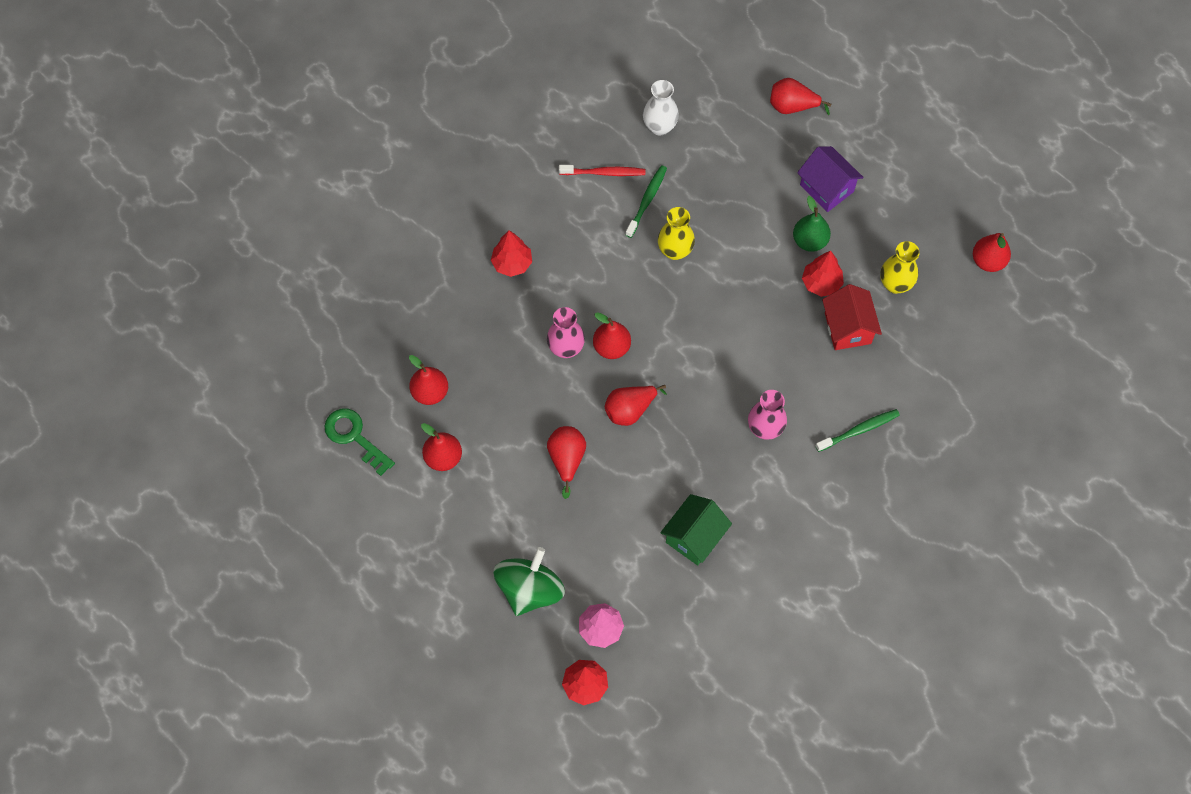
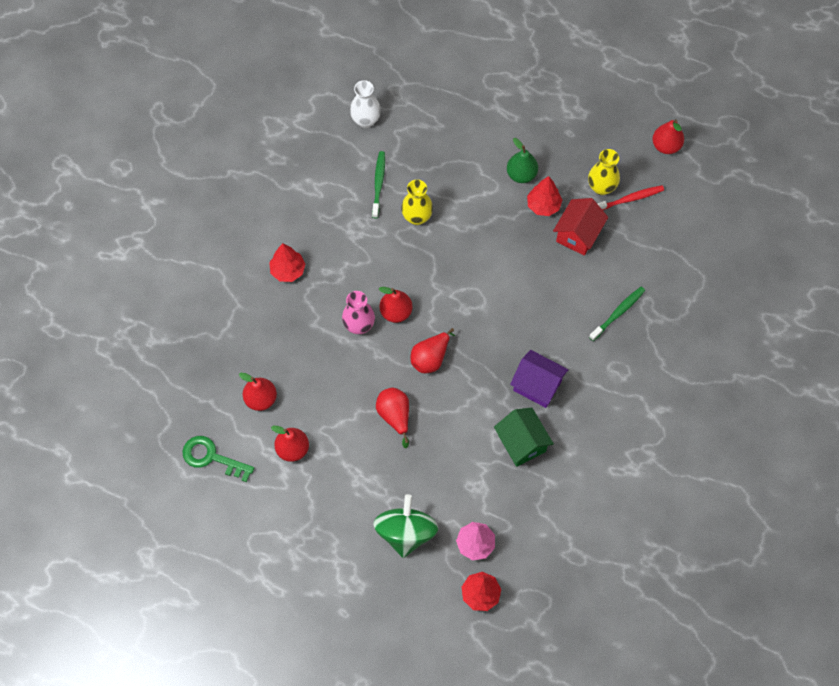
camera: 20 degrees left, 0 degrees up
(604, 173) = (334, 172): red toothbrush -> red toothbrush (629, 199)
(694, 537) = (521, 443): green house -> green house turned 45 degrees counterclockwise
(765, 428) = (544, 337): pink vase -> none
(792, 107) = (466, 71): red pear -> none
(826, 188) = (518, 128): purple house -> purple house (537, 385)
(847, 328) = (578, 235): red house -> red house turned 60 degrees clockwise

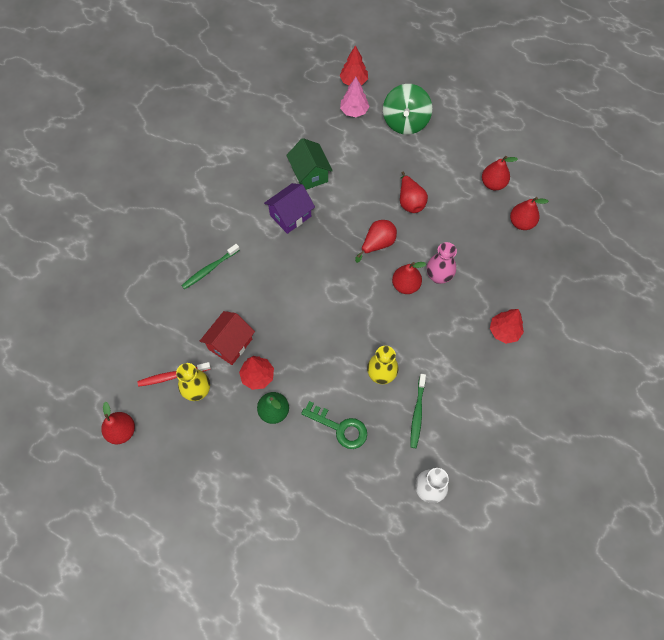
camera: 175 degrees left, 0 degrees up
(212, 457) = (557, 182): green key -> green key (340, 427)
(537, 385) = (290, 215): purple house -> purple house turned 75 degrees counterclockwise

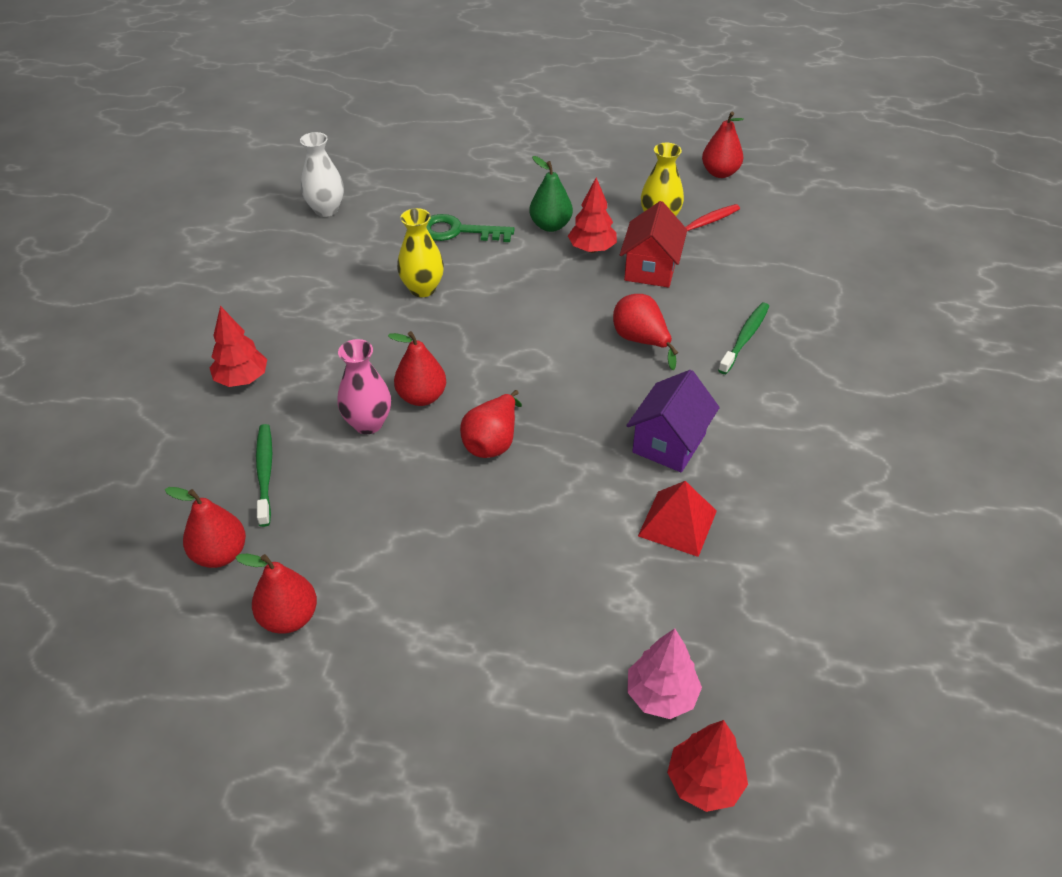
camera: 160 degrees right, 20 degrees down
(310, 174) = (677, 523): green house -> red pyramid
(405, 122) = (529, 707): green spinning top -> none
(410, 201) = (457, 530): red pear -> red pear (641, 341)
(417, 413) = (359, 265): green toothbrush -> green toothbrush (265, 473)

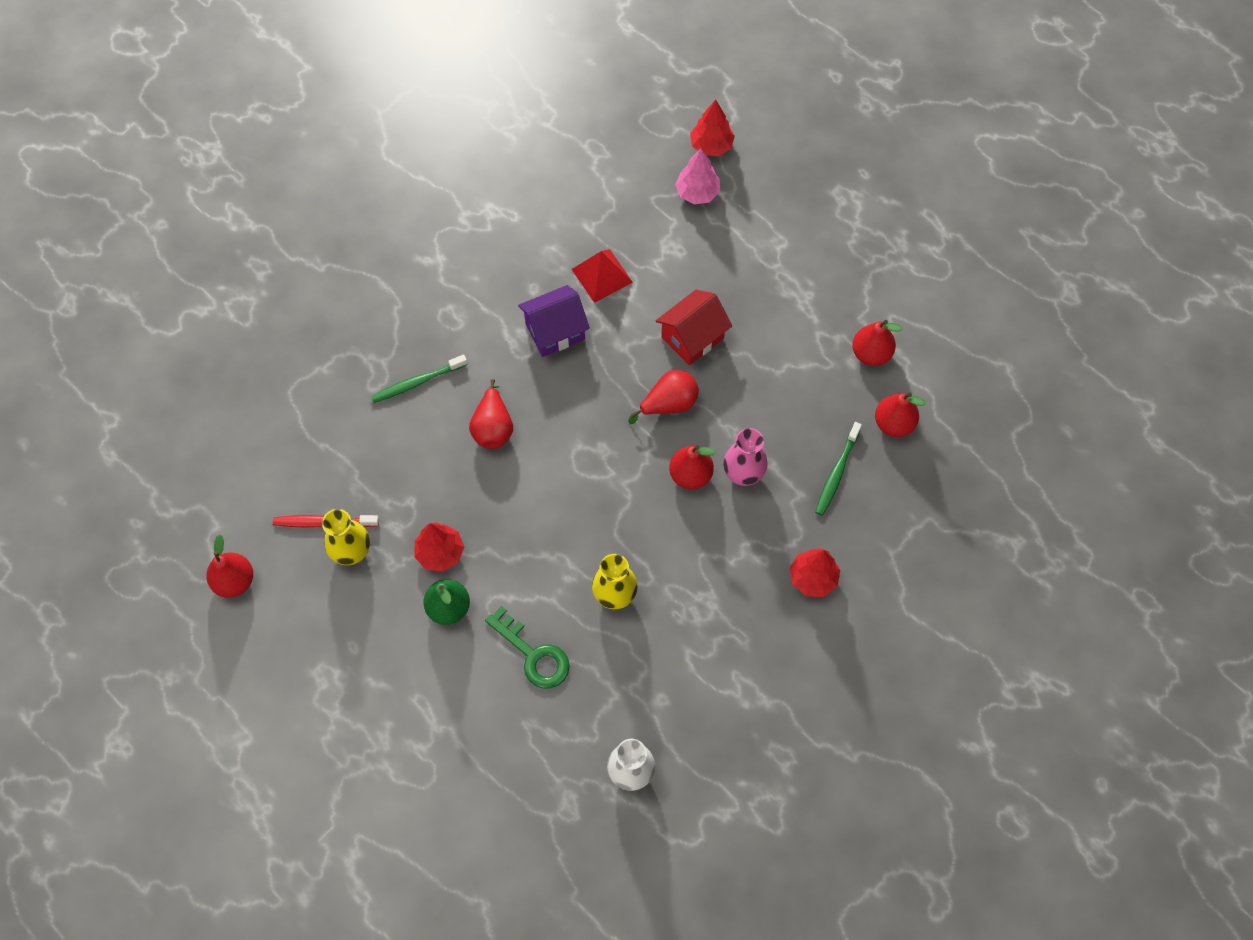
camera: 145 degrees left, 20 degrees up
(650, 269) = (415, 497): red house -> red house (692, 337)

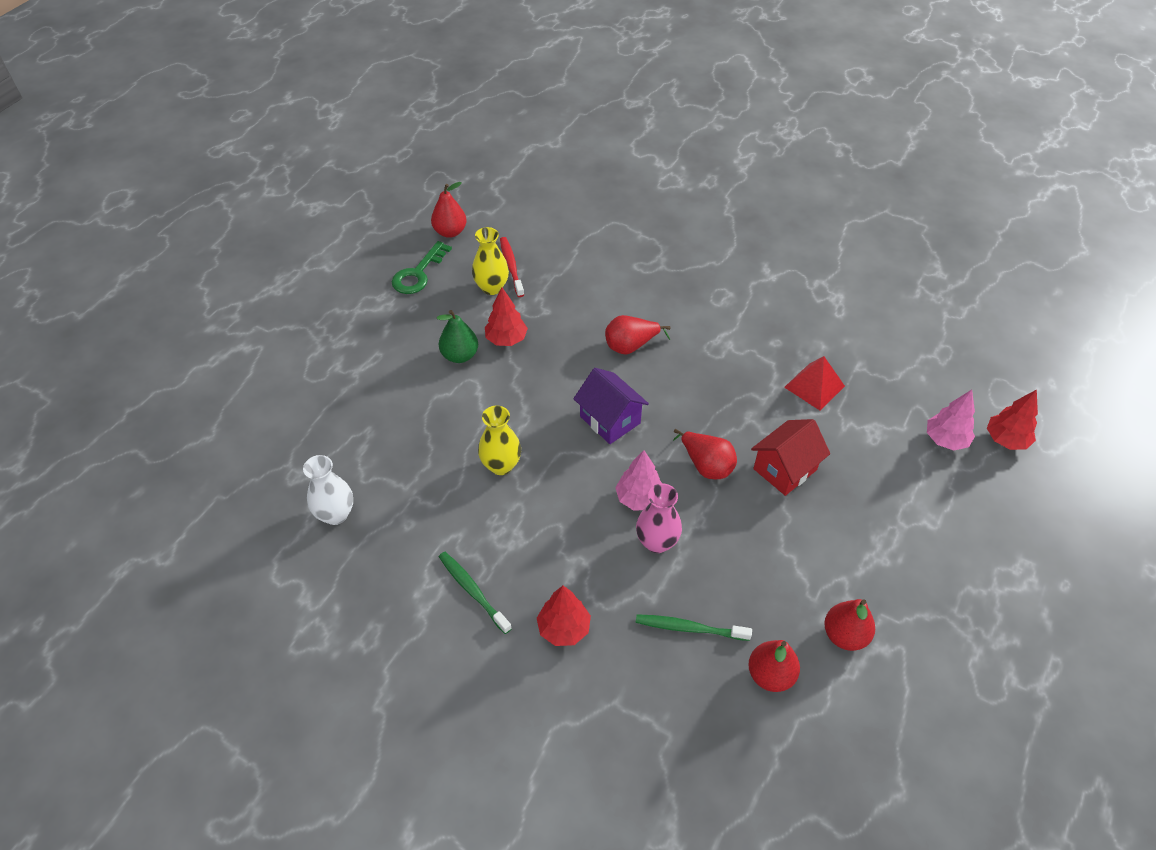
camera: 75 degrees right, 15 degrees down
(417, 382) = (652, 290): green toothbrush -> green toothbrush (473, 591)
(533, 654) = (431, 420): green key -> green key (418, 273)
(555, 331) = (741, 366): purple house -> purple house (610, 420)
(690, 475) = (639, 498): red pear -> pink tree
(692, 337) = (785, 469): red house -> red house turned 75 degrees counterclockwise

